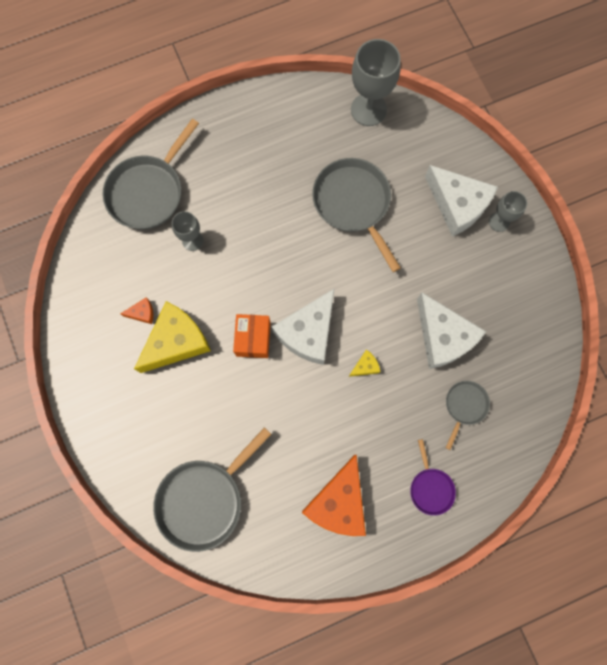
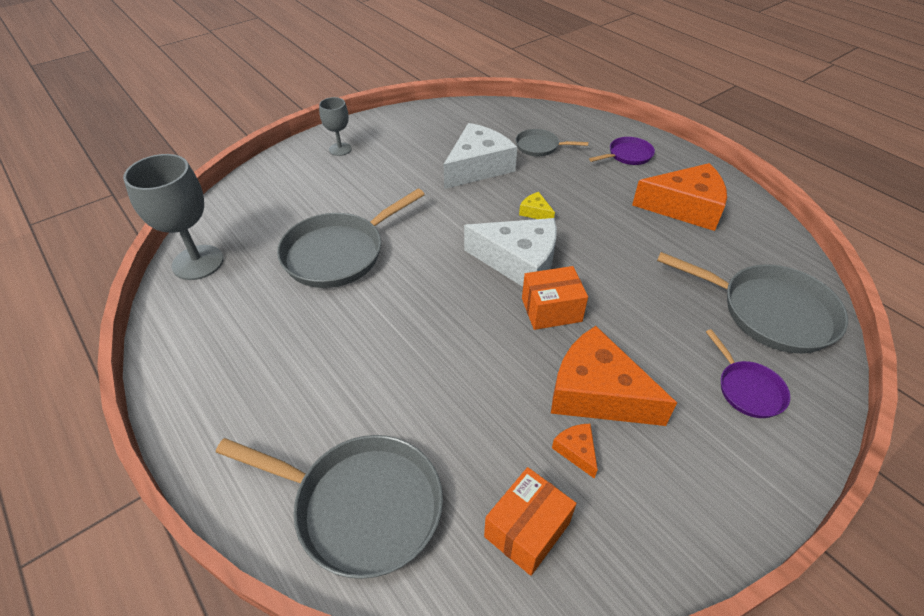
camera: 105 degrees left, 30 degrees down
(108, 270) = (527, 530): none -> orange box
(148, 440) = (747, 389): none -> purple pan
(176, 341) = (597, 393): yellow cheese -> orange cheese
(192, 240) = (434, 414): grey goblet -> none
(457, 205) = (325, 176): white cheese -> none

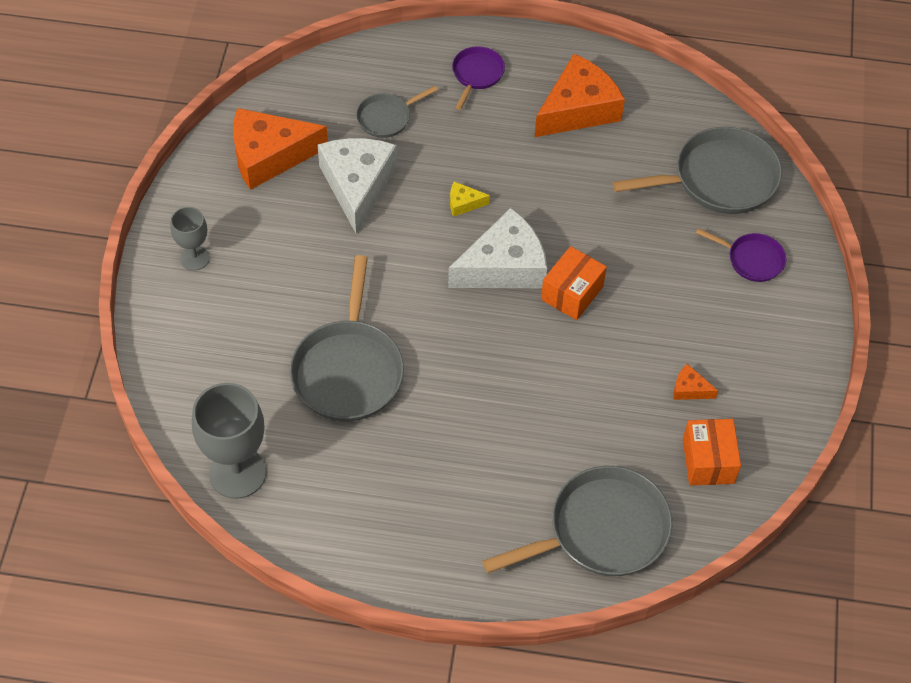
camera: 45 degrees left, 10 degrees up
(597, 393) = (664, 337): orange cheese -> orange cheese (269, 156)

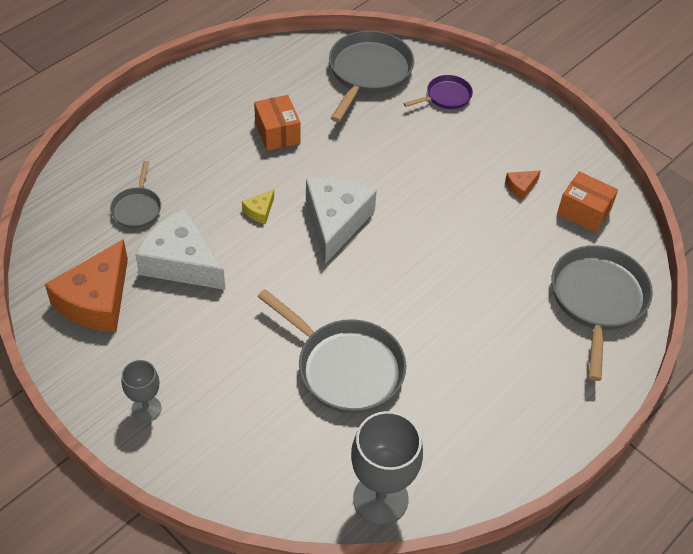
camera: 55 degrees left, 5 degrees down
(476, 74) = (153, 136): purple pan -> none
(572, 293) = (392, 199): orange box -> orange box (277, 133)
(578, 109) = (241, 103): orange cheese -> none

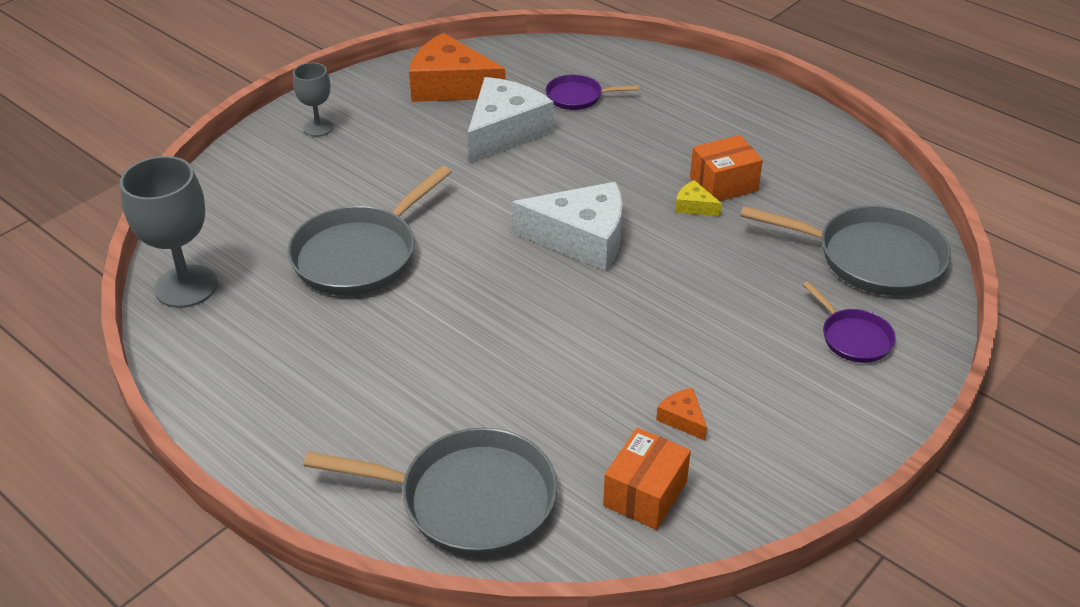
camera: 90 degrees right, 10 degrees down
(137, 208) = (578, 97): grey pan -> purple pan
(259, 211) = (589, 179): yellow cheese -> yellow cheese (694, 206)

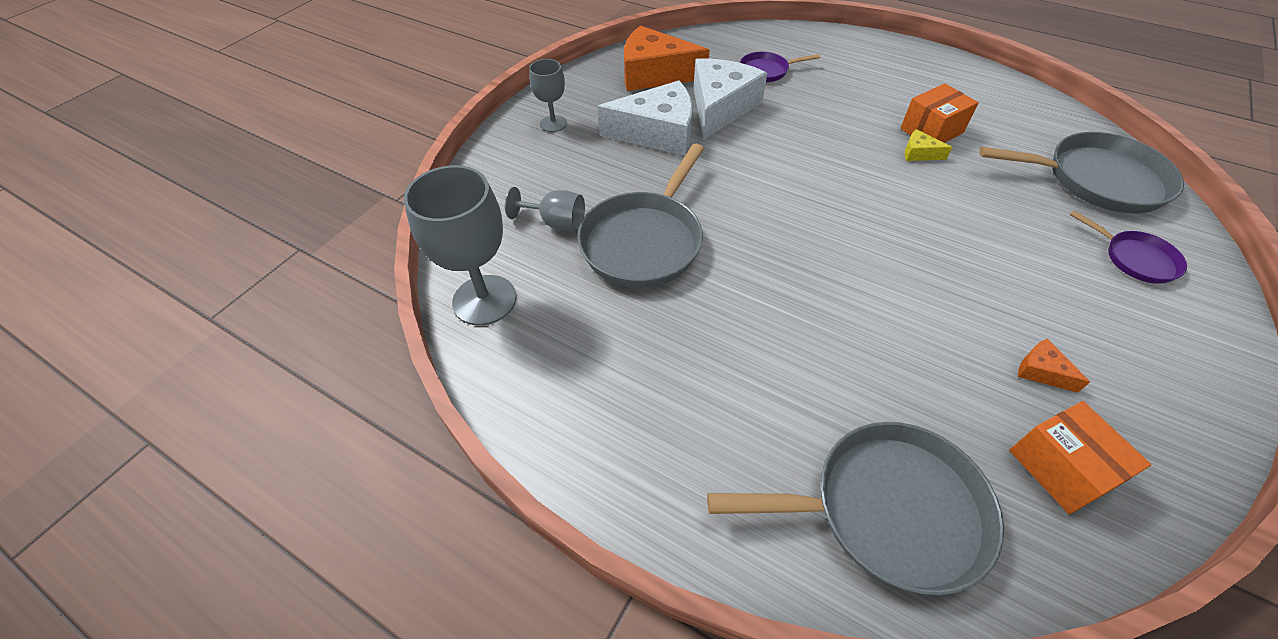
camera: 10 degrees left, 10 degrees up
(281, 226) = (556, 222): none -> grey goblet
(581, 238) = (840, 196): white cheese -> white cheese (658, 133)
(645, 494) = (1060, 468): orange box -> orange box turned 45 degrees counterclockwise

